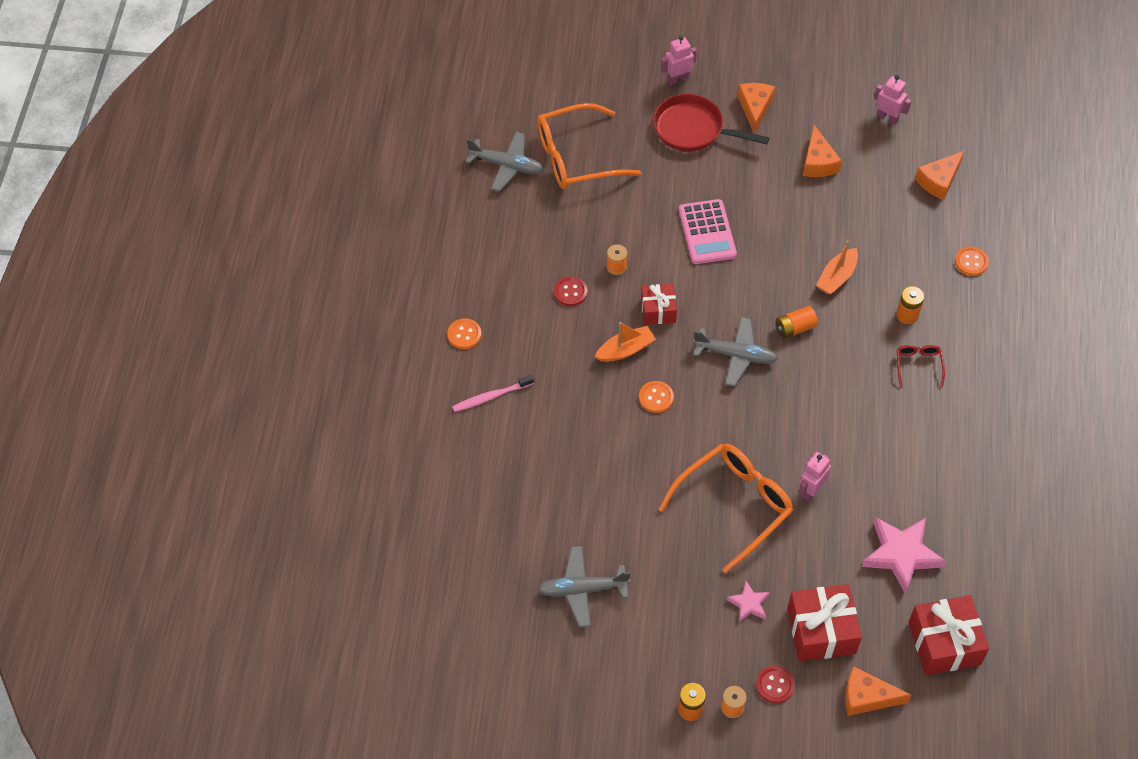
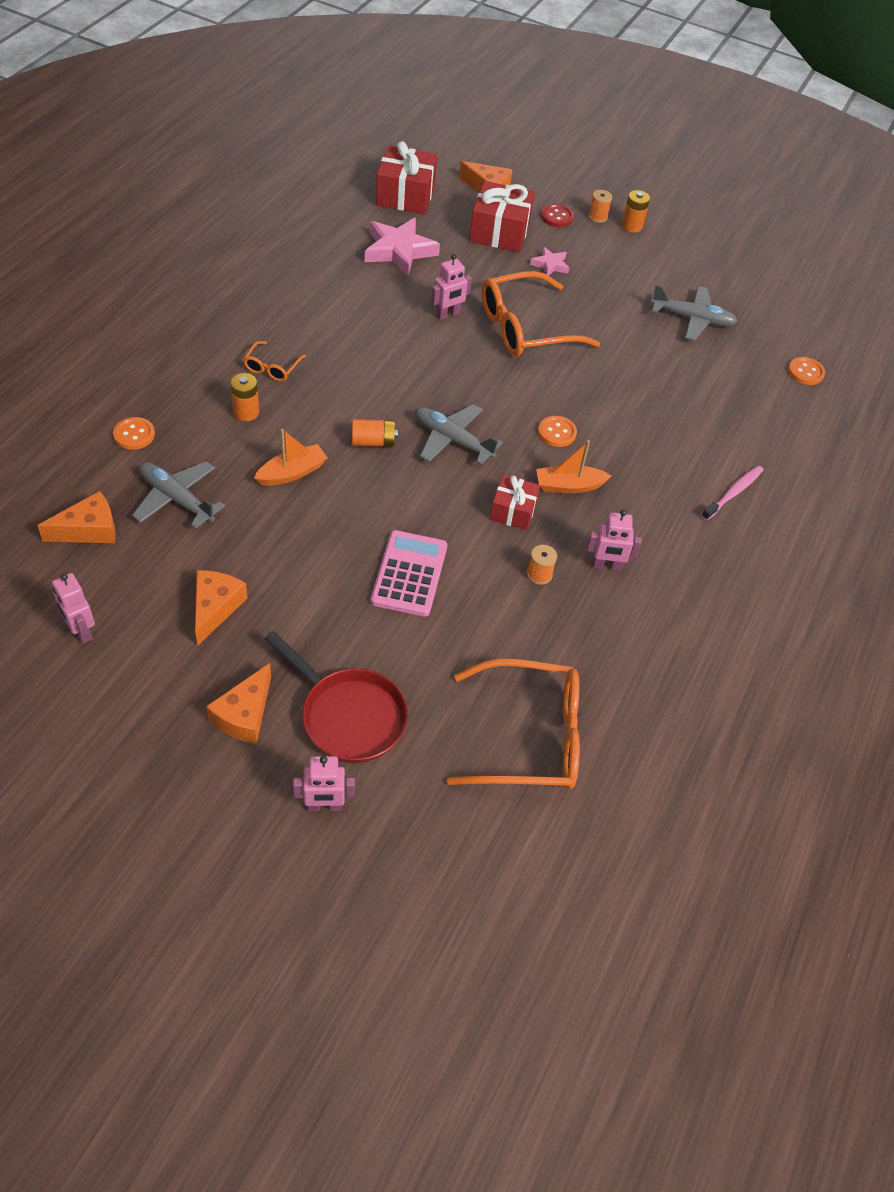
camera: 165 degrees left, 5 degrees down
(464, 334) = (747, 565): orange button -> orange button (805, 372)
(491, 396) = (733, 493): pink toothbrush -> pink toothbrush turned 45 degrees counterclockwise
(507, 166) = (631, 761): grey plane -> grey plane (176, 499)
(570, 292) = (606, 566): red button -> pink robot
(918, 366) = (272, 367): red glasses -> orange glasses

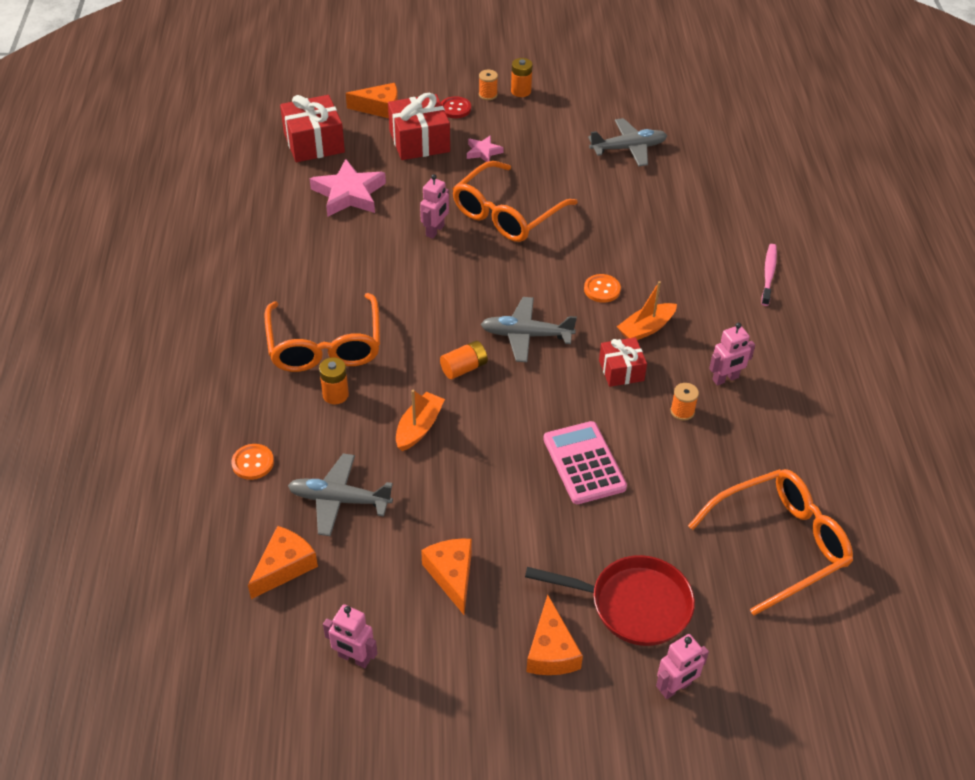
camera: 25 degrees left, 5 degrees down
(272, 367) = (325, 345): orange glasses -> orange glasses, size x2.16
(805, 372) = (743, 154): orange button -> none

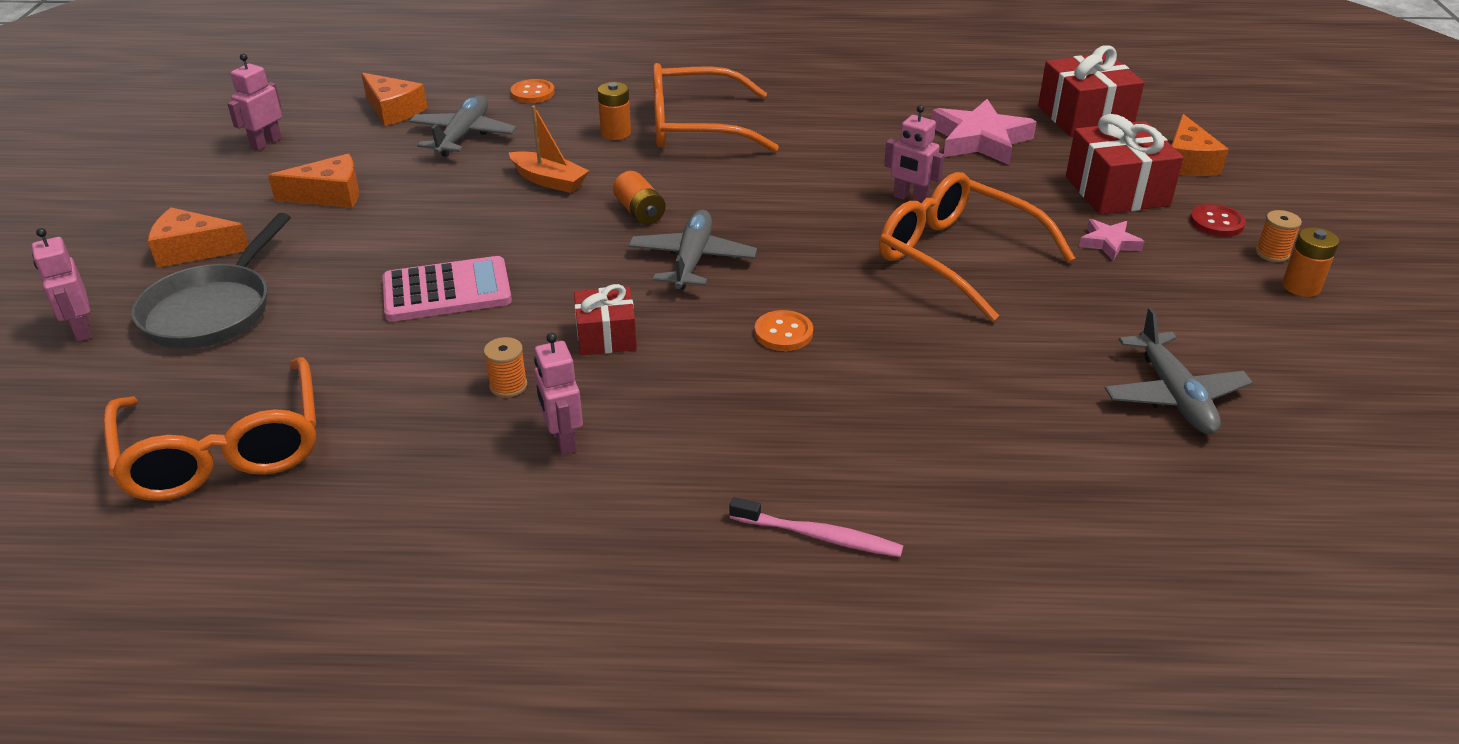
camera: 95 degrees right, 10 degrees down
(633, 605) = (212, 310): red pan -> grey pan
(646, 328) = (691, 368): orange boat -> none

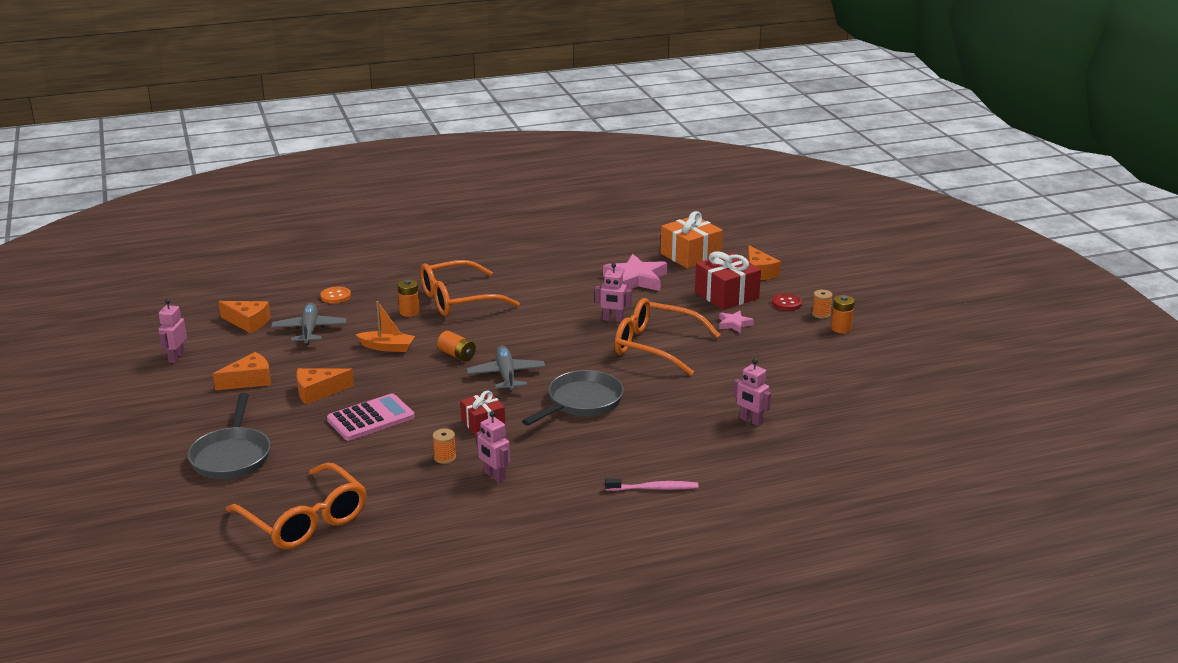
camera: 20 degrees left, 10 degrees down
(81, 330) = (156, 482): pink robot -> pink robot (751, 420)
(193, 250) = (187, 427): orange cheese -> orange cheese (318, 392)
(783, 333) = (581, 402): orange button -> grey pan
(1085, 117) = (690, 255): red gift -> orange gift
(1173, 396) = (797, 392): grey plane -> none

